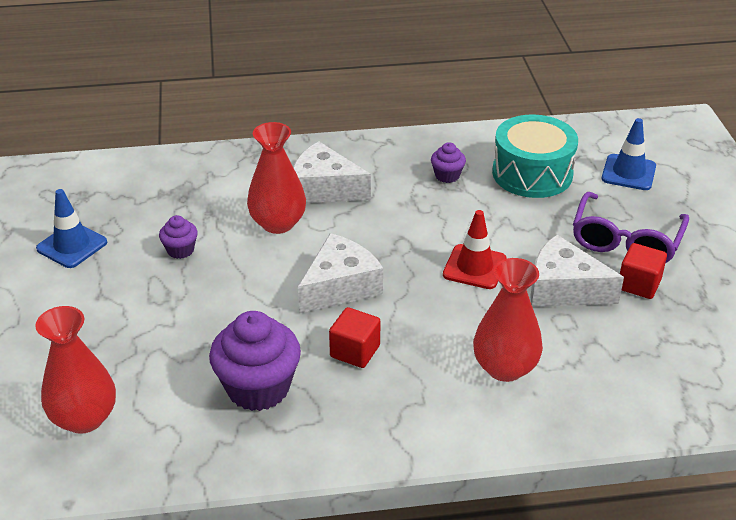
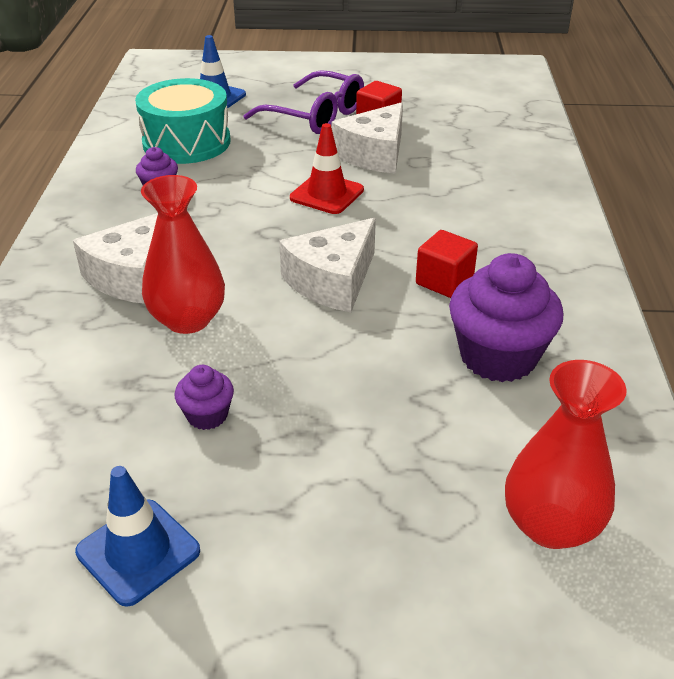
camera: 80 degrees left, 0 degrees up
(340, 286) = (332, 281): white cheese -> white cheese turned 105 degrees counterclockwise
(505, 368) = (478, 198): red vase -> none

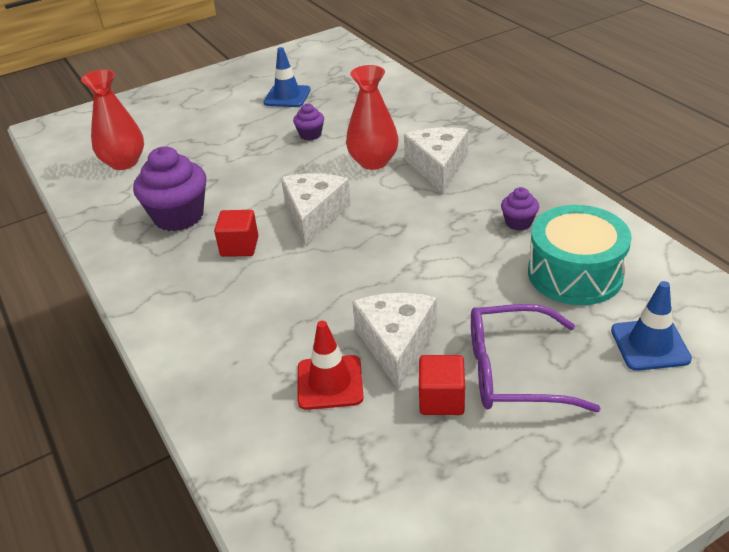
camera: 150 degrees right, 0 degrees up
(327, 194) = (390, 278): red traffic cone -> red traffic cone (330, 382)

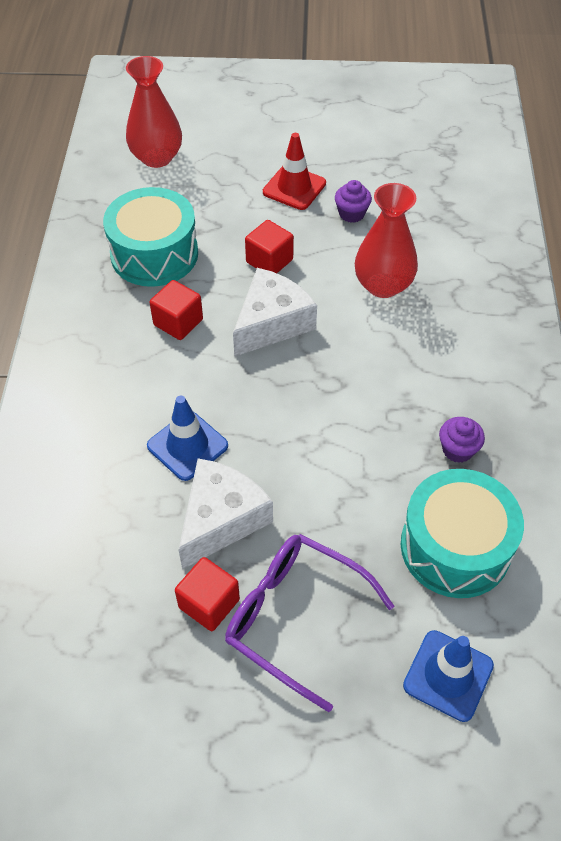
camera: 30 degrees right, 15 degrees up
(178, 216) = (154, 254): purple cupcake -> turquoise drum
(276, 183) = (269, 261): none -> red cube
(287, 96) = (371, 146): blue traffic cone -> blue traffic cone (187, 446)
(330, 382) = (134, 523): red traffic cone -> red traffic cone (294, 188)
(438, 167) = (441, 329): white cheese -> none

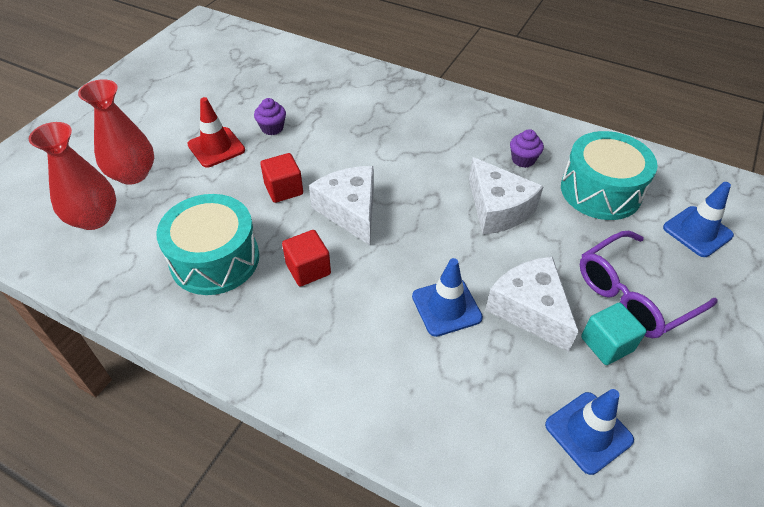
camera: 65 degrees left, 5 degrees down
(92, 609) = (588, 432): none -> blue traffic cone
(209, 603) = (607, 344): red cube -> turquoise cube
(354, 448) = (497, 209): none -> white cheese
(383, 285) = (356, 139): red vase -> red vase (133, 174)

